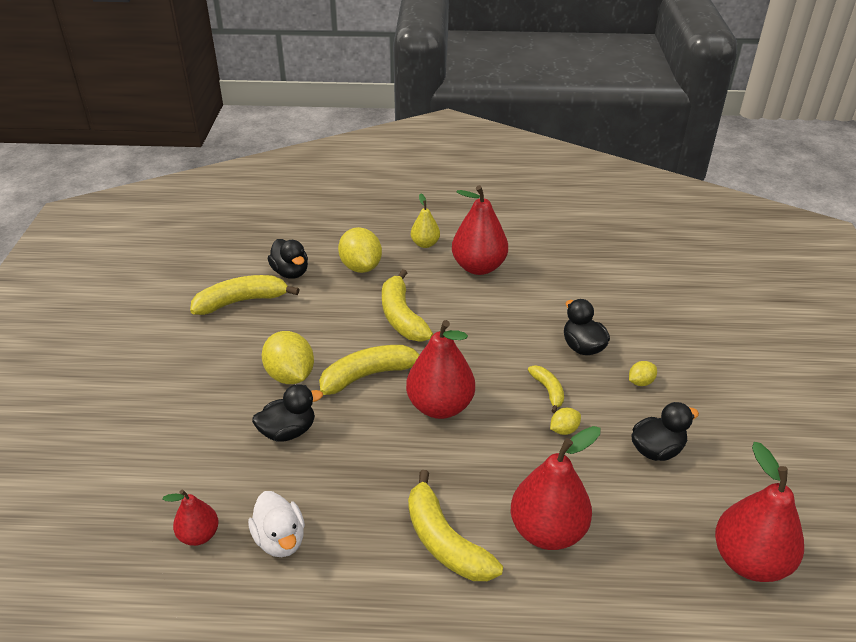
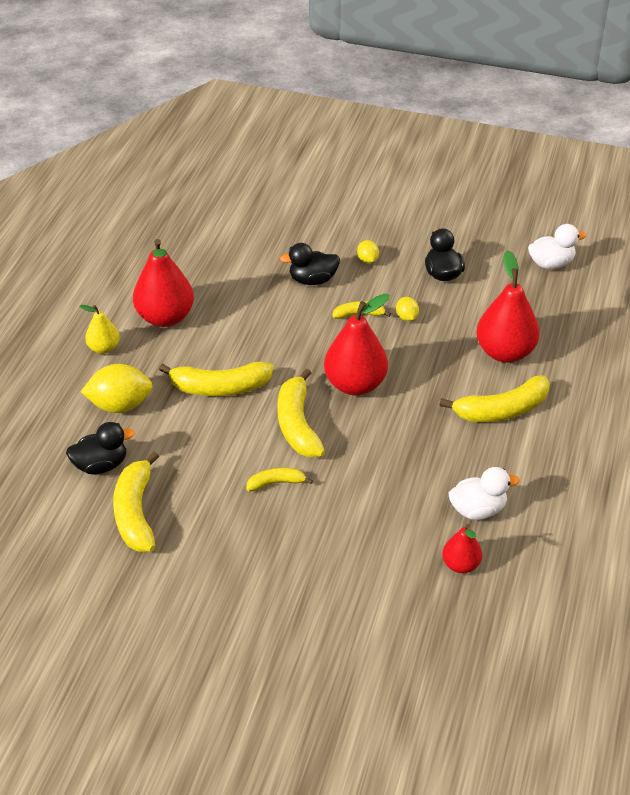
camera: 75 degrees left, 5 degrees up
(288, 431) = (353, 492): black duck -> none
(290, 375) = (276, 483): yellow lemon -> yellow banana
(749, 561) = (551, 263): red pear -> white duck

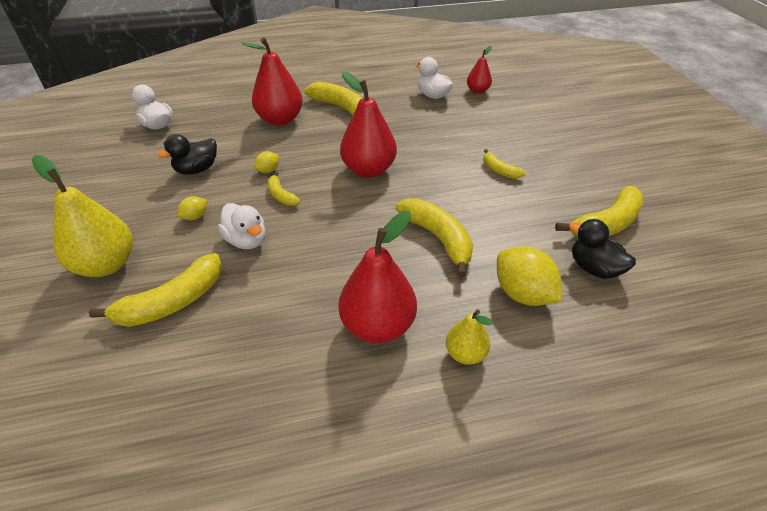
camera: 120 degrees left, 0 degrees up
(297, 424) = (436, 181): yellow banana -> yellow banana (172, 302)
(312, 280) = (246, 240): black duck -> white duck
(342, 209) = (106, 265): none -> yellow pear

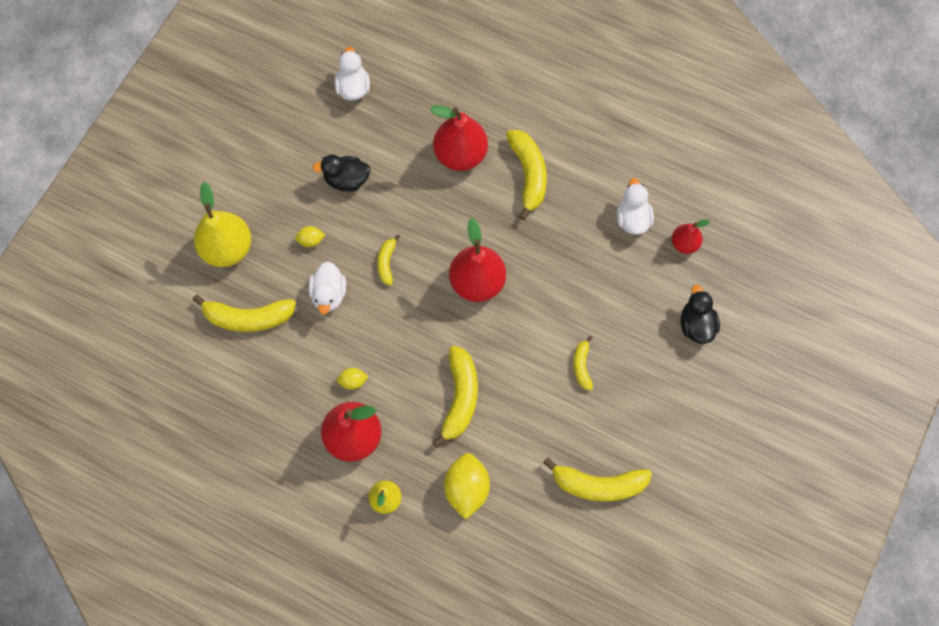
camera: 40 degrees right, 25 degrees up
(268, 170) = (399, 223): yellow lemon -> yellow lemon (353, 381)
(594, 268) = (539, 511): black duck -> black duck (696, 325)

